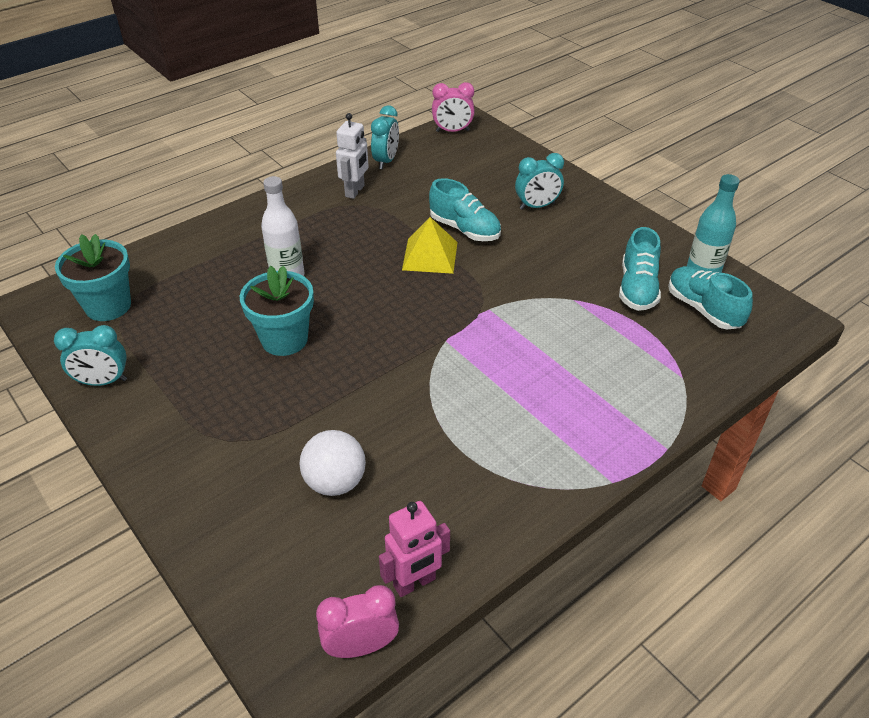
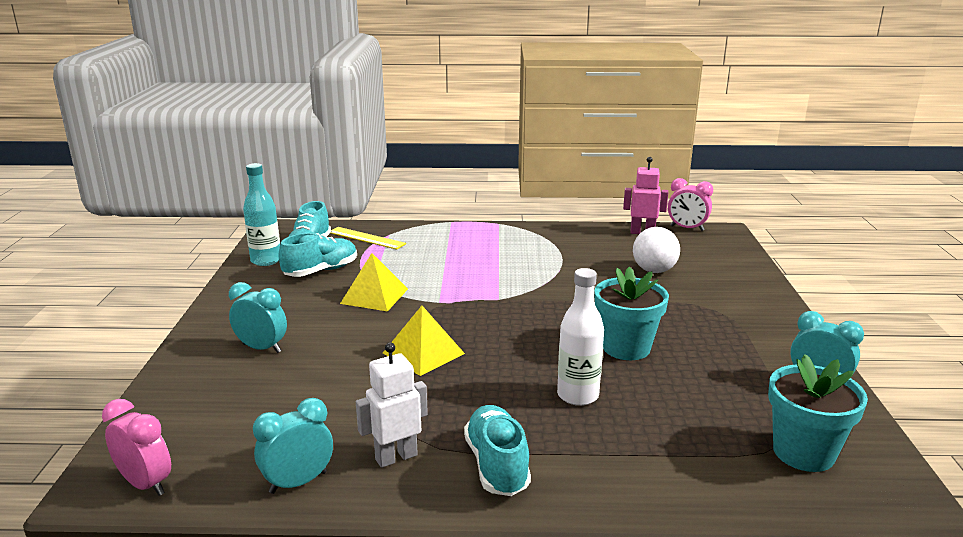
camera: 140 degrees left, 20 degrees down
(465, 229) = (357, 359): turquoise shoe -> turquoise shoe (497, 465)
(547, 286) = (374, 296): none -> yellow pyramid
(689, 356) = (366, 238): none -> yellow ruler

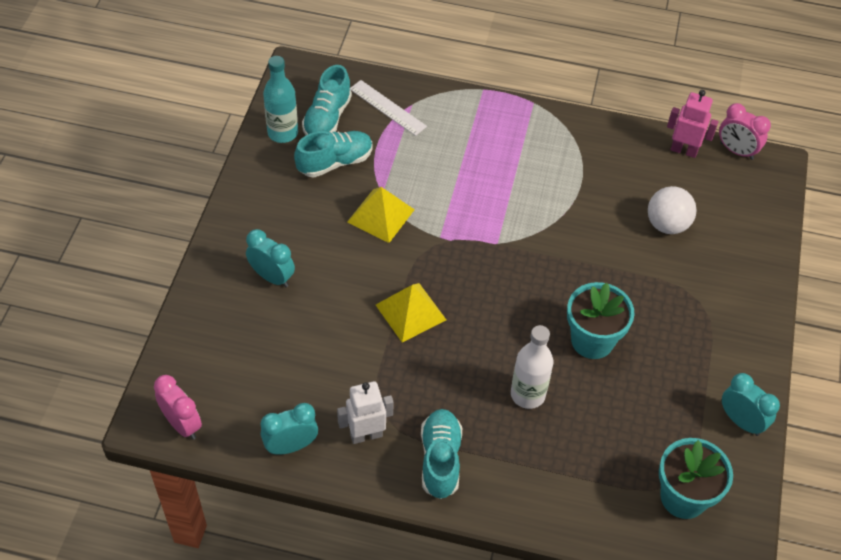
camera: 10 degrees right, 30 degrees up
(366, 238) = (387, 107): yellow ruler -> white ruler

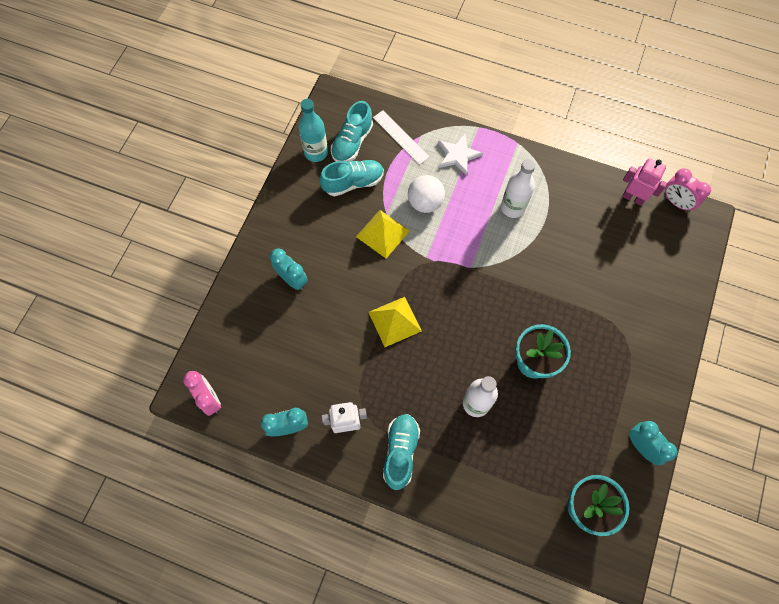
camera: 10 degrees right, 15 degrees up
(462, 122) = (458, 155): none -> white star
(539, 173) = (512, 207): none -> white bottle
(667, 224) = (609, 264): white ball -> white ball (425, 203)

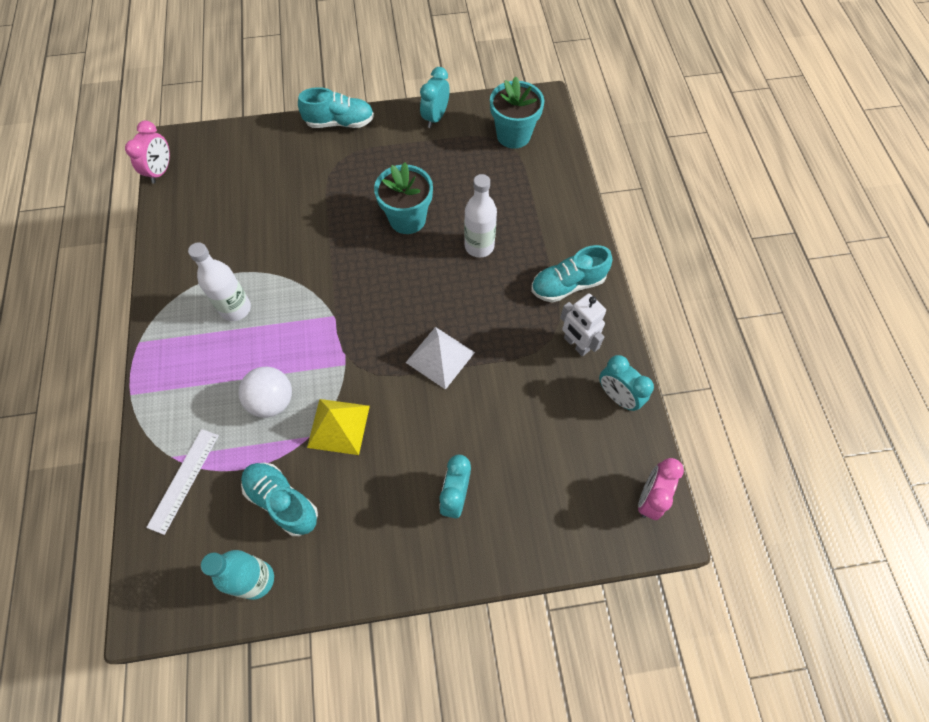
camera: 120 degrees left, 5 degrees down
(352, 142) = (218, 539): turquoise shoe -> turquoise shoe (340, 123)
(395, 321) = (440, 357): yellow pyramid -> white pyramid
(458, 155) = (185, 398): white star -> none
(633, 198) = (171, 207): pink robot -> none

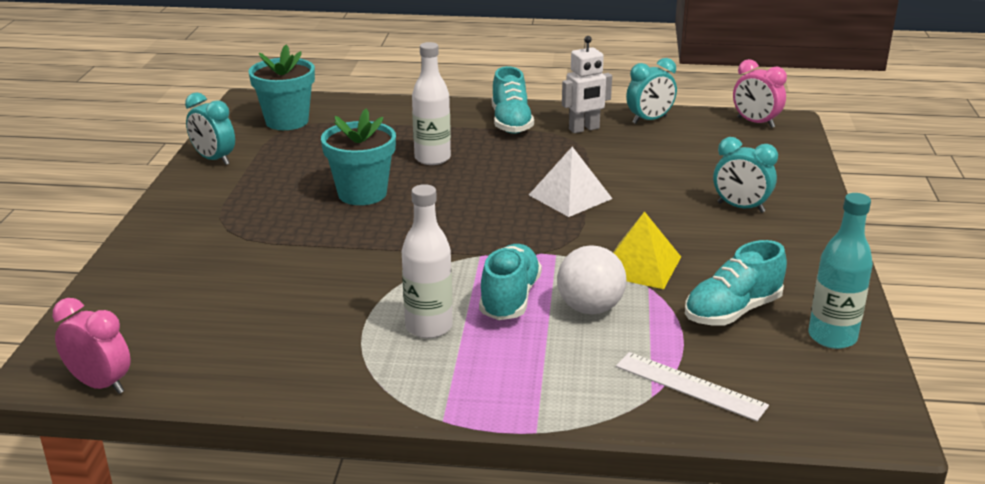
camera: 75 degrees left, 35 degrees down
(340, 123) = (156, 221): turquoise shoe -> turquoise shoe (510, 298)

